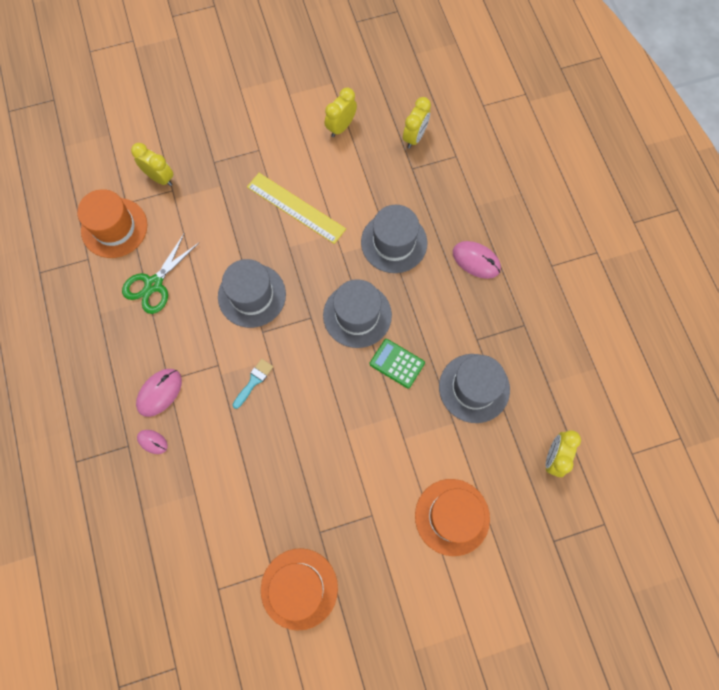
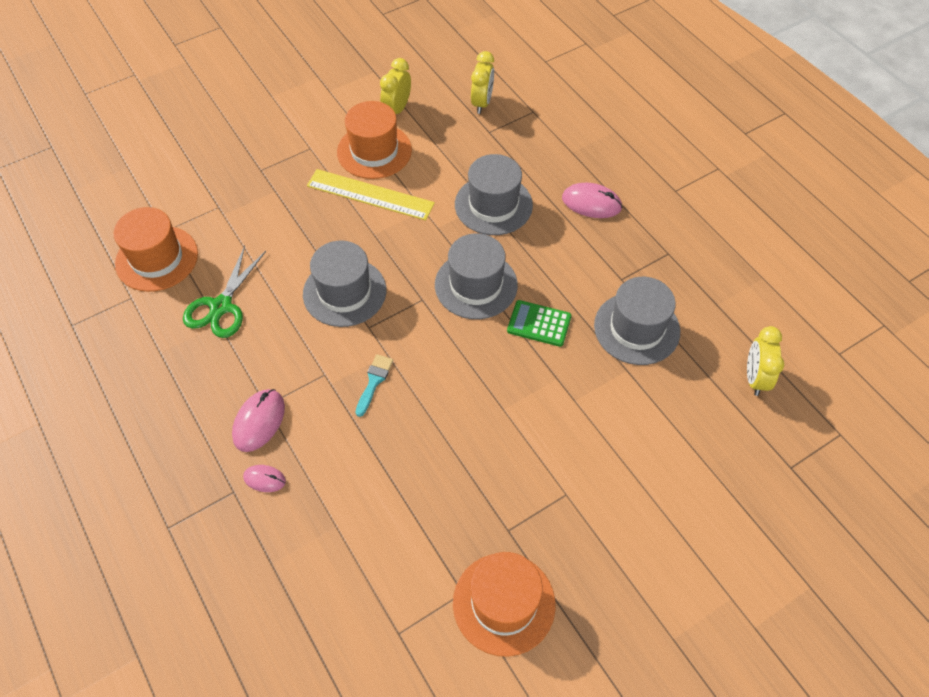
camera: 15 degrees left, 15 degrees down
(160, 178) = (200, 197): yellow clock -> none
(452, 516) = (662, 471): orange hat -> orange hat (374, 151)

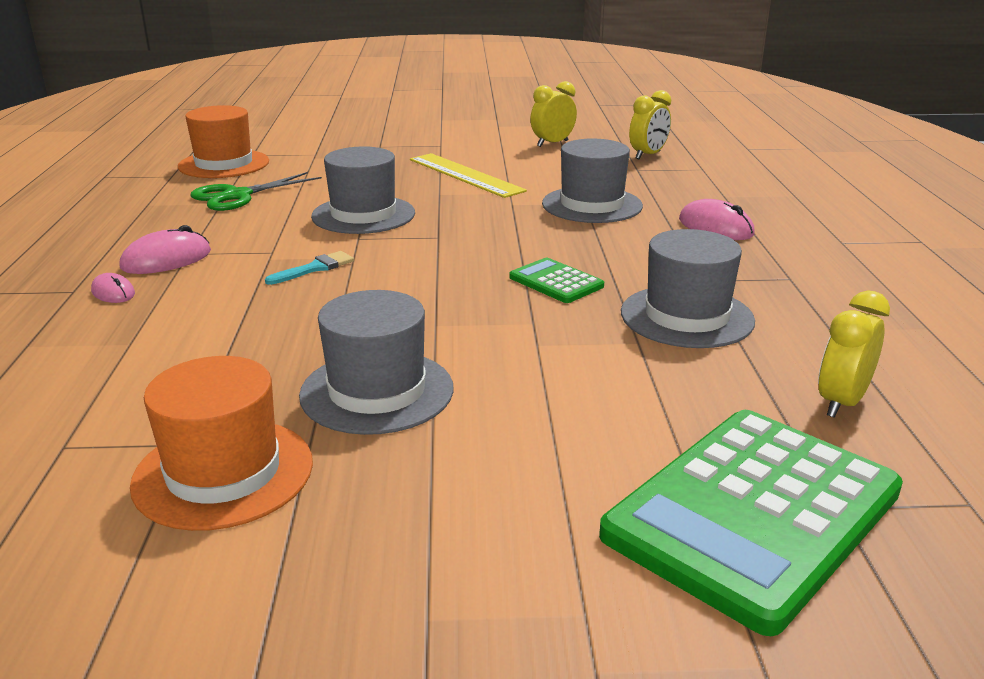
camera: 30 degrees right, 30 degrees down
(374, 151) = (501, 157): orange hat -> none
(476, 285) = (510, 242): grey hat -> grey hat (377, 391)
(760, 492) = (754, 514): none -> green calculator

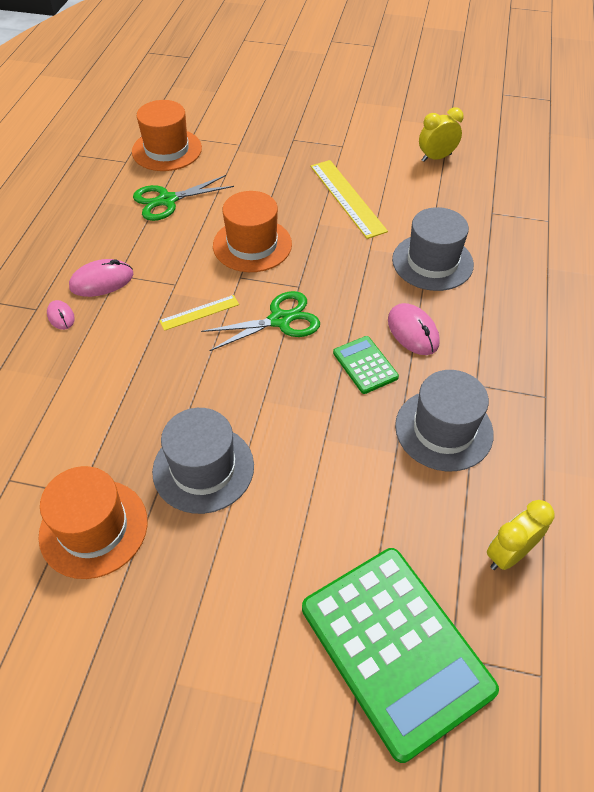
camera: 15 degrees right, 25 degrees up
(315, 268) = (199, 312): turquoise brush -> yellow ruler
(363, 215) = (252, 245): grey hat -> orange hat
(427, 262) = (280, 320): none -> green scissors
(648, 155) = (510, 191): yellow clock -> none
(715, 227) = (519, 313): pink mouse -> pink mouse (413, 331)
(754, 514) = (396, 648): green calculator -> green calculator turned 90 degrees counterclockwise

